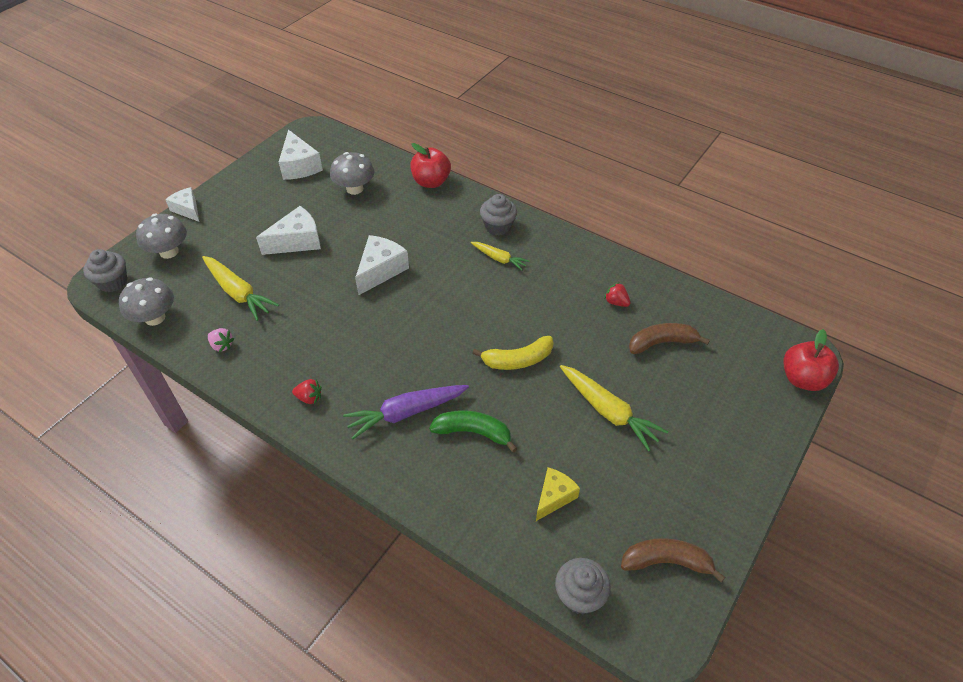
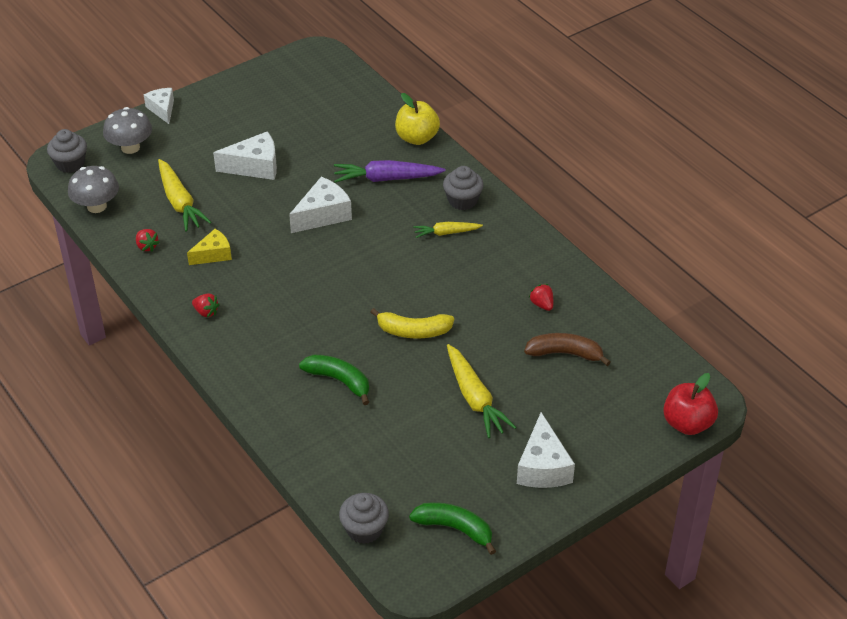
camera: 20 degrees right, 5 degrees down
(222, 345) = (147, 246): pink strawberry -> red strawberry
(299, 166) = (289, 89): white cheese -> white cheese (543, 467)
(354, 189) = (335, 127): grey mushroom -> none
(406, 413) = (286, 348): purple carrot -> purple carrot (386, 179)
(431, 182) = (417, 138): red apple -> yellow apple
(499, 259) = (446, 233): yellow carrot -> yellow carrot turned 120 degrees clockwise
(554, 497) = (384, 452): yellow cheese -> yellow cheese (213, 254)
(666, 561) = (455, 528): brown banana -> green banana

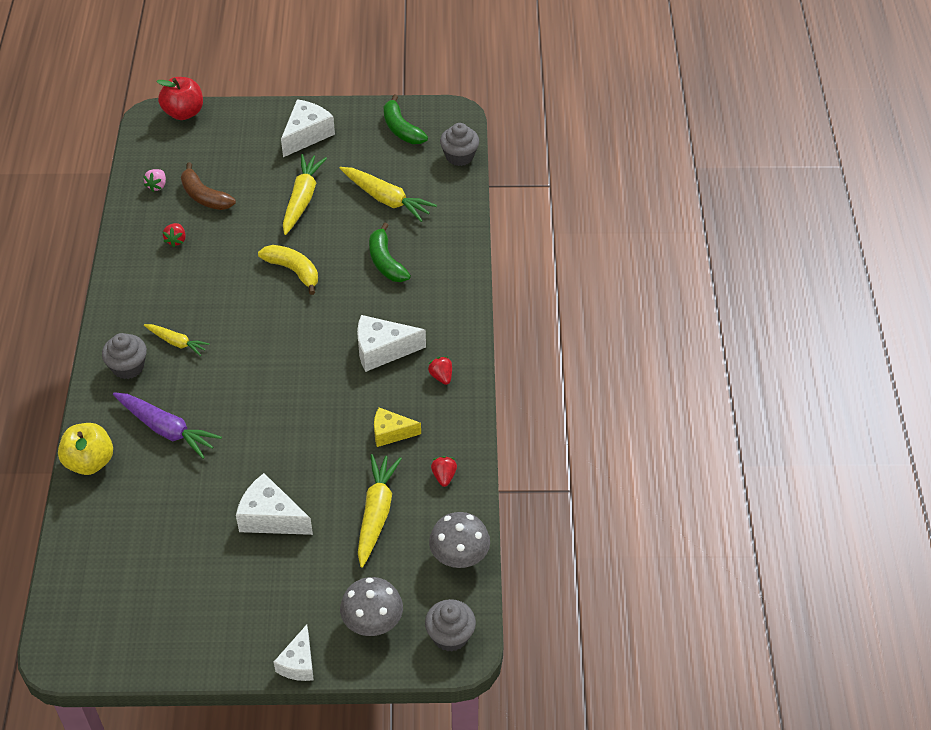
camera: 145 degrees left, 5 degrees up
(323, 215) = (259, 421): white cheese -> white cheese (382, 350)
(395, 441) = (386, 199): none -> yellow carrot
(618, 341) = (157, 186): none -> pink strawberry

